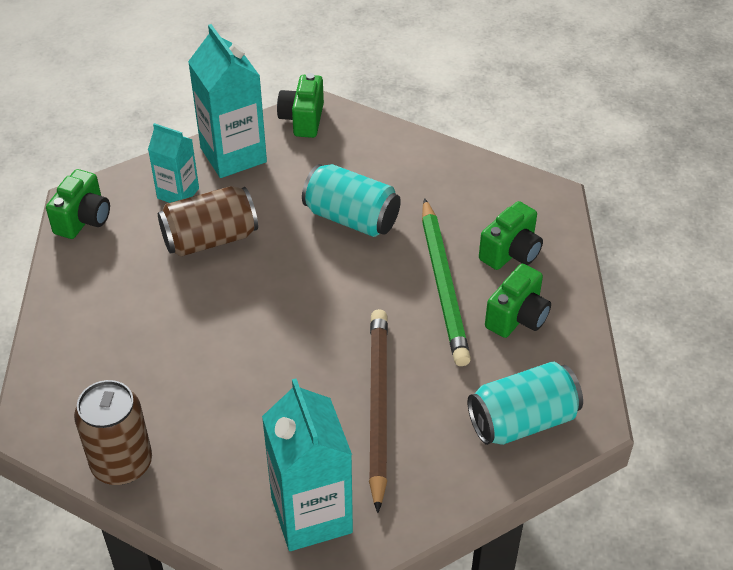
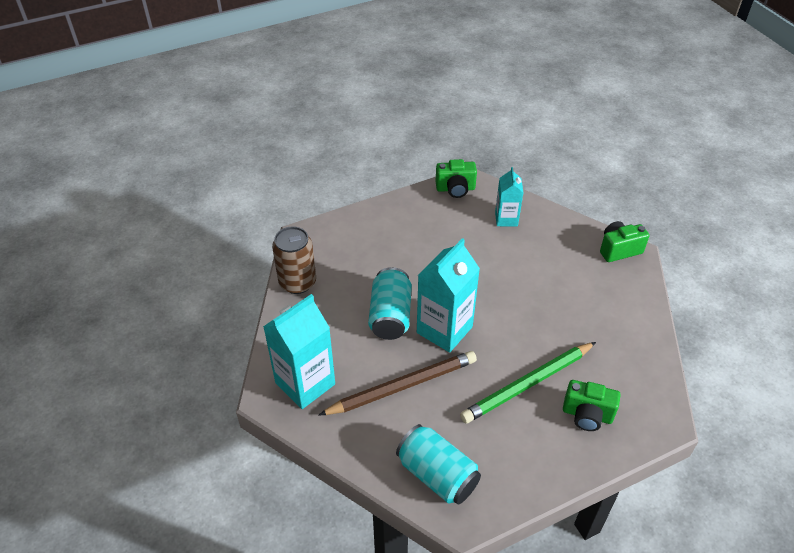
camera: 65 degrees right, 0 degrees up
(210, 239) = (481, 249): brown can -> none
(233, 155) = (558, 230): turquoise carton -> turquoise carton (444, 330)
(351, 218) = (550, 310): turquoise can -> turquoise can (390, 315)
(517, 317) = (528, 440): green camera -> none

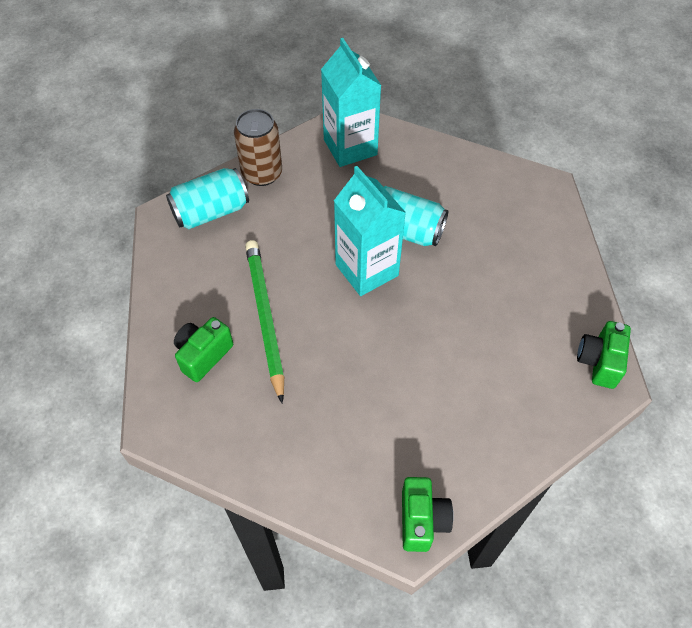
camera: 110 degrees right, 10 degrees up
(297, 282) = (479, 167): brown can -> brown can (262, 173)
(402, 386) = (313, 214): brown pencil -> none
(506, 219) = (523, 400): turquoise carton -> none

